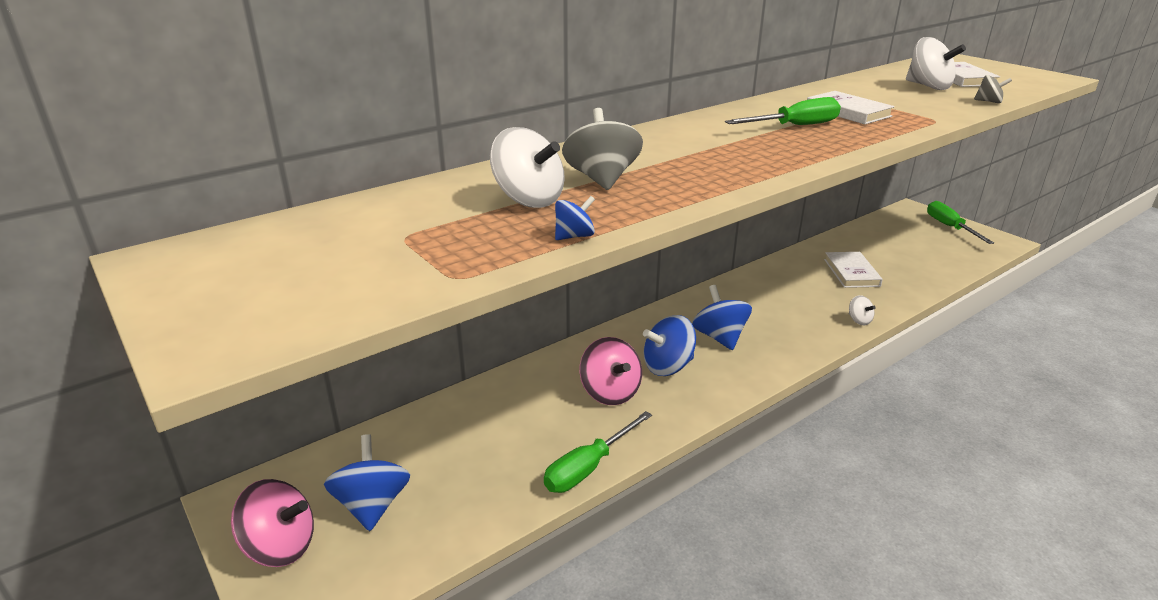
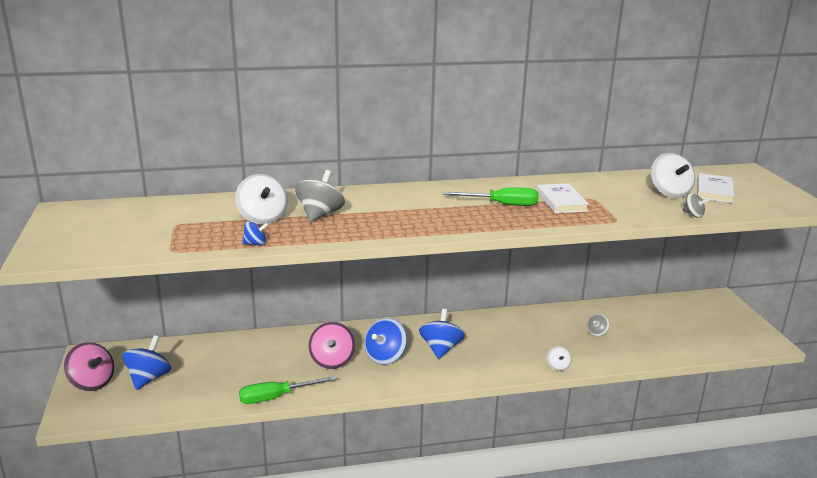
camera: 25 degrees right, 5 degrees down
(668, 366) = (385, 356): blue spinning top -> blue spinning top turned 60 degrees counterclockwise
(851, 272) = (596, 332): white book -> grey spinning top
(950, 227) = (734, 320): green screwdriver -> none

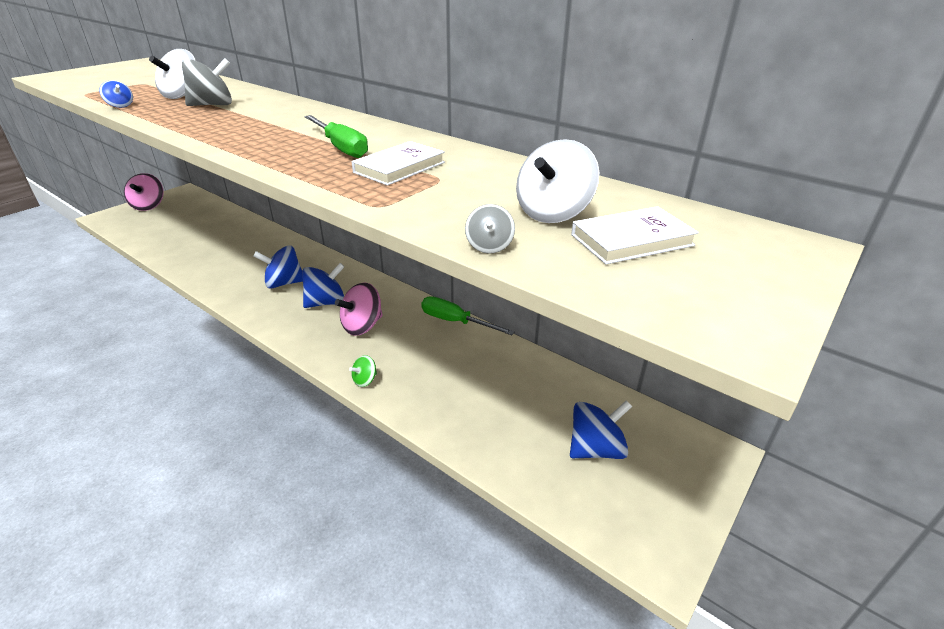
camera: 50 degrees right, 10 degrees up
(149, 378) = (168, 218): blue spinning top -> blue spinning top (596, 449)
(276, 397) = (178, 266): green screwdriver -> green screwdriver (455, 322)
(332, 361) = (253, 265): pink spinning top -> pink spinning top (362, 326)
(558, 366) = (365, 380): white spinning top -> green spinning top
(596, 332) = (472, 380): grey spinning top -> none

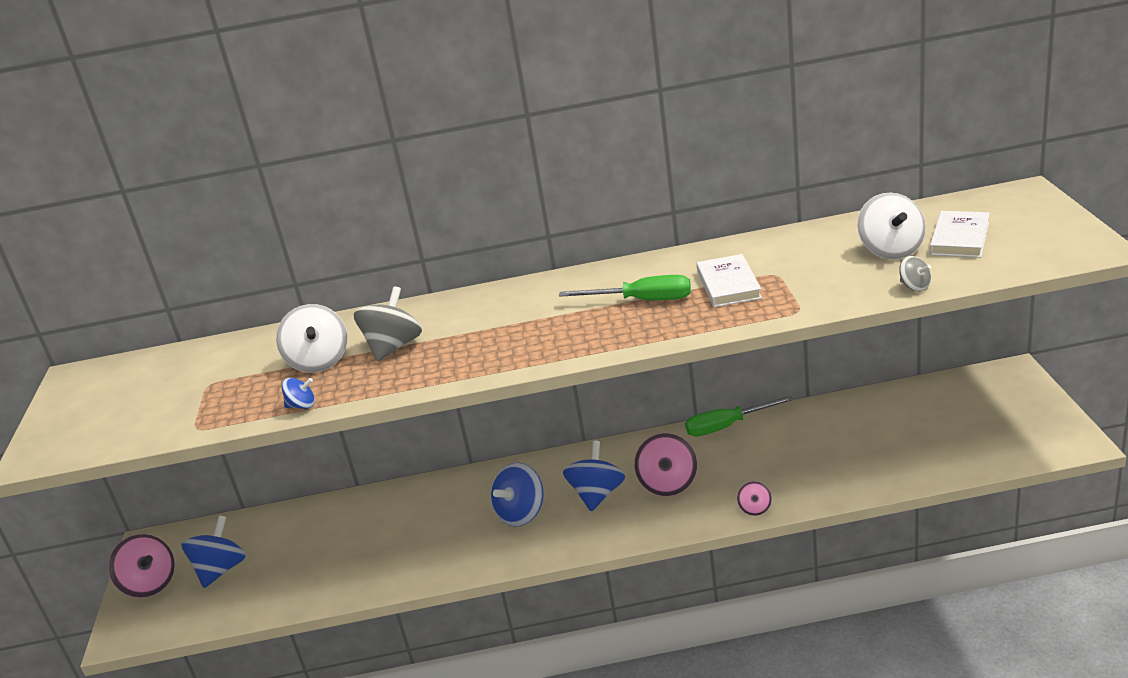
camera: 40 degrees left, 5 degrees down
(365, 380) = (755, 508): green spinning top -> pink spinning top
(596, 449) = (958, 422): blue spinning top -> blue spinning top (221, 570)

